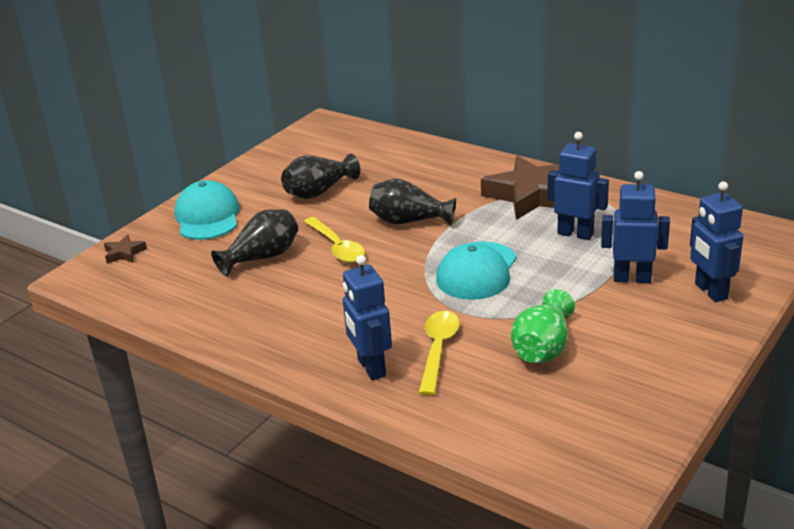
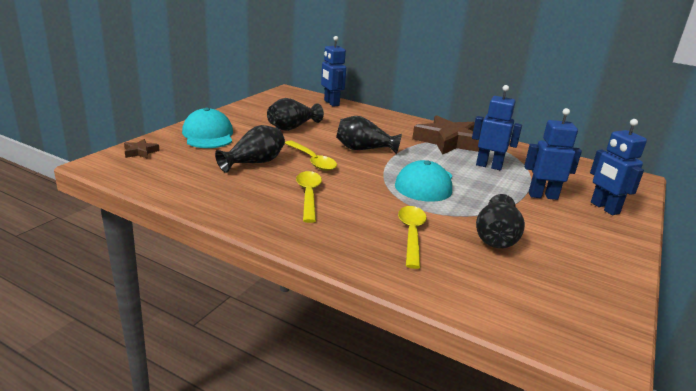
camera: 10 degrees left, 5 degrees down
(323, 303) = (308, 195): none -> yellow spoon
(371, 368) = (358, 244): blue robot -> blue robot (331, 103)
(543, 348) = (496, 238): green vase -> black vase

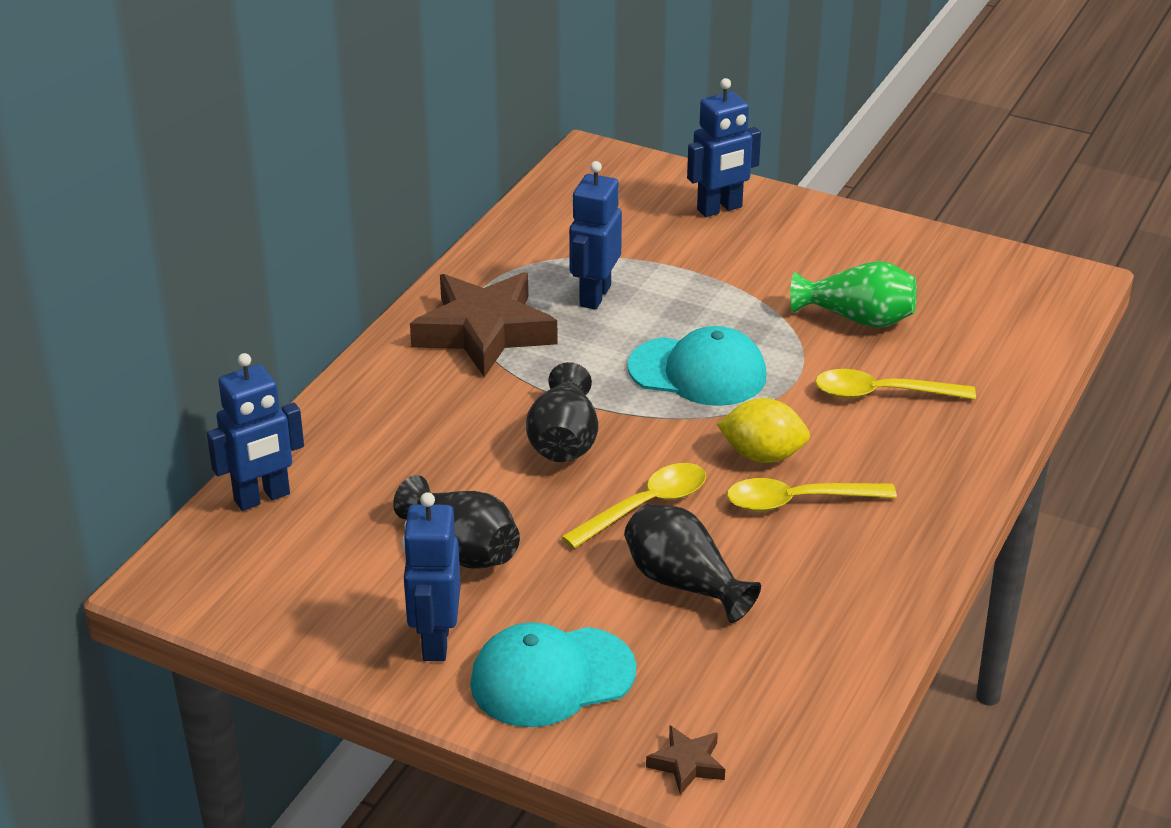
camera: 90 degrees left, 10 degrees up
(349, 191) = (762, 455): none -> yellow lemon
(496, 238) = (858, 318): black vase -> green vase
(542, 196) = (699, 257): blue robot -> blue robot (435, 641)

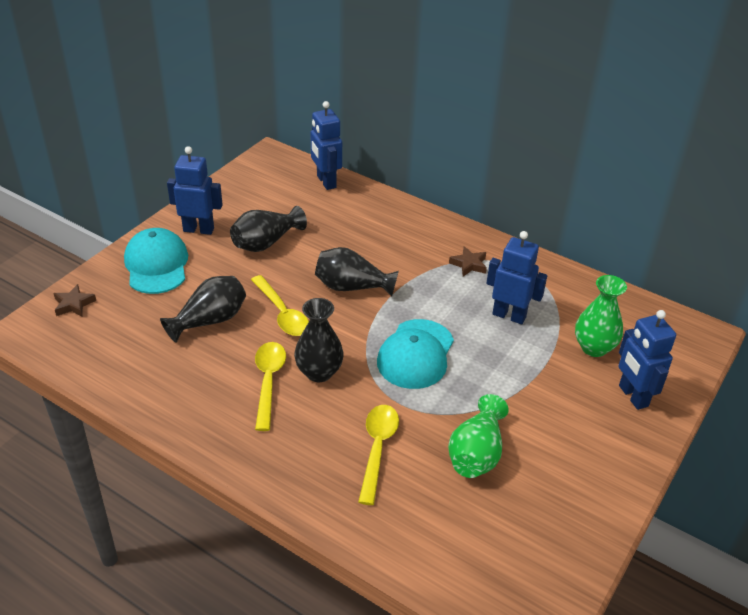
camera: 95 degrees right, 5 degrees up
(484, 332) = (469, 264): brown star -> brown star, size x0.42
(640, 232) = (594, 347): none -> green vase
(762, 455) = (319, 372): yellow lemon -> black vase

